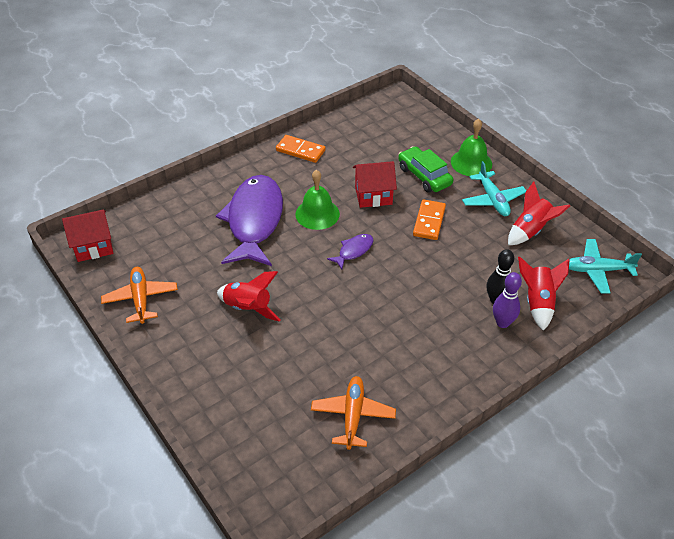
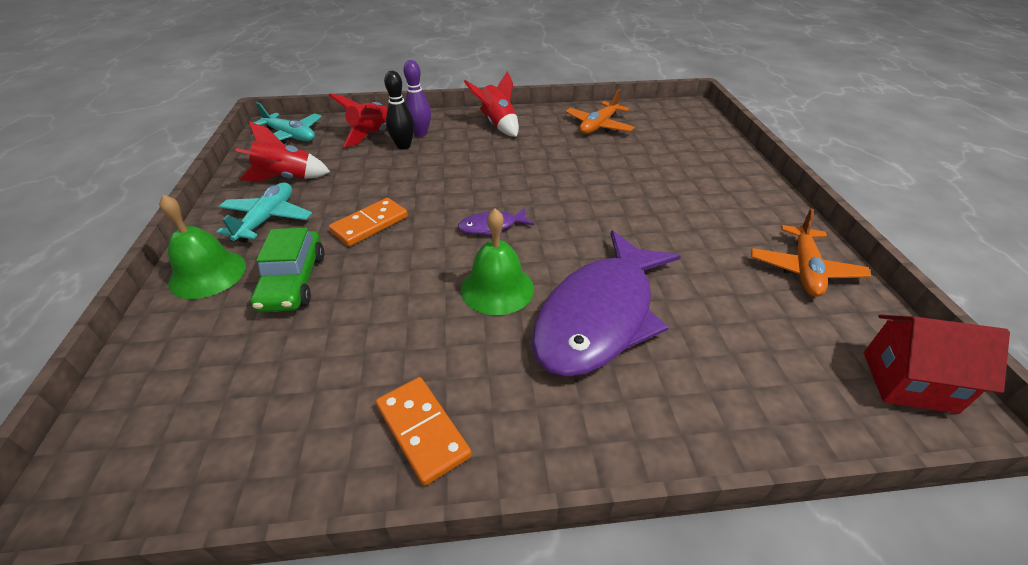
camera: 150 degrees left, 5 degrees down
(248, 308) = (658, 215): red rocket -> red rocket (497, 125)
(373, 195) = (395, 282): red house -> none

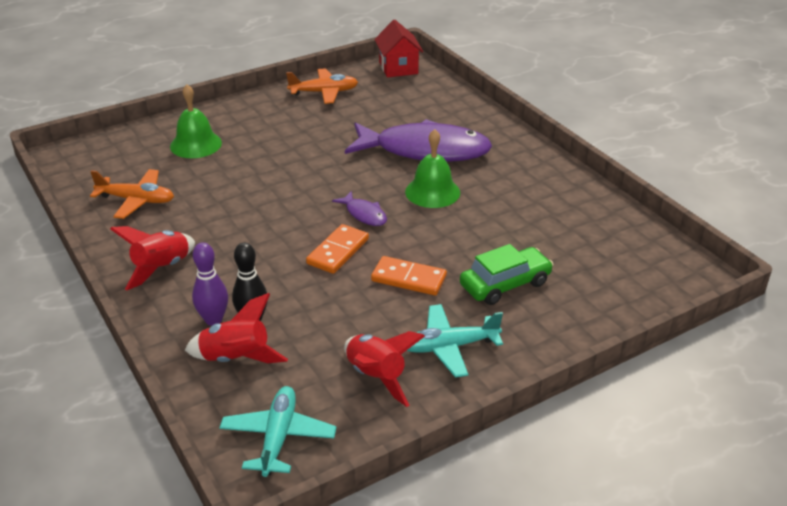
camera: 115 degrees left, 5 degrees down
(208, 274) = (538, 336): green bell -> green bell (196, 144)
(423, 430) = (555, 184): orange domino -> orange domino (338, 251)

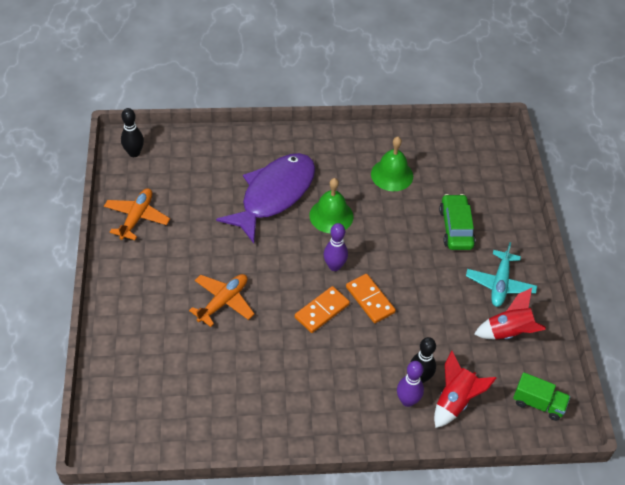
camera: 65 degrees left, 15 degrees up
(136, 200) = (220, 405): orange plane -> orange plane (223, 302)
(162, 268) = (328, 414): red rocket -> none
(196, 144) = (158, 336): green bell -> green bell (392, 175)
(278, 437) = (538, 403): turquoise plane -> green truck
(364, 214) = (334, 266): purple fish -> purple bowling pin
(398, 68) = (134, 153): red house -> black bowling pin
(409, 278) = (422, 274): orange domino -> orange domino (322, 311)

